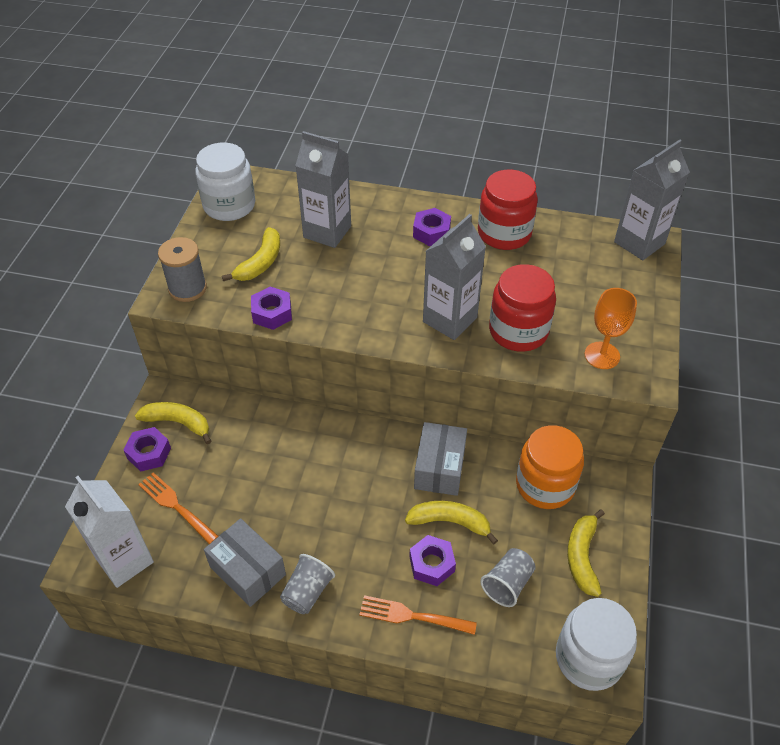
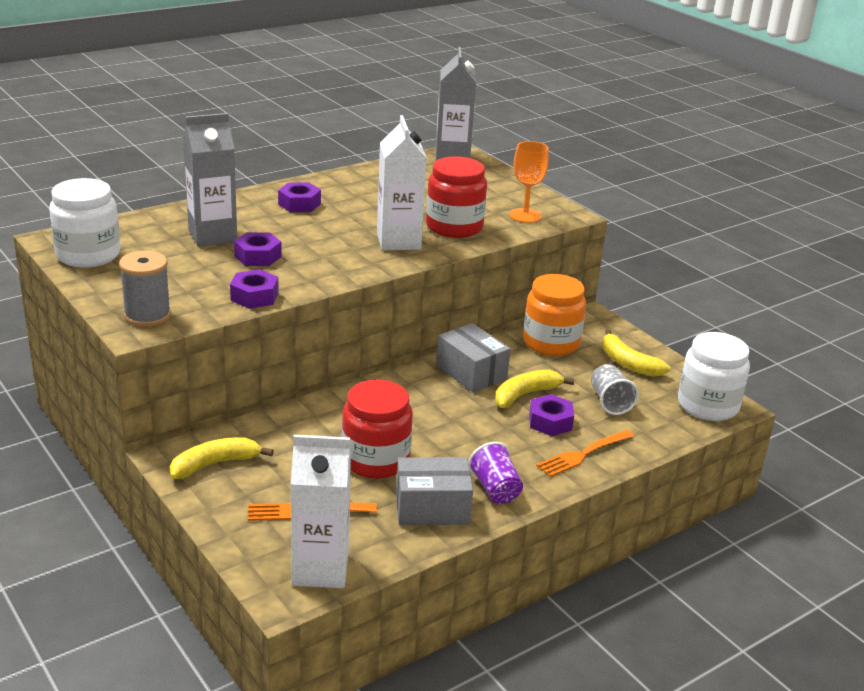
camera: 50 degrees left, 20 degrees down
(149, 453) = (221, 497): purple nut -> purple nut (258, 256)
(260, 263) = (187, 274): yellow banana -> none
(307, 592) = (495, 489): grey cup -> purple cup
(450, 320) = (398, 241): grey carton -> white carton
(504, 233) = (355, 185): red jar -> red jar (375, 460)

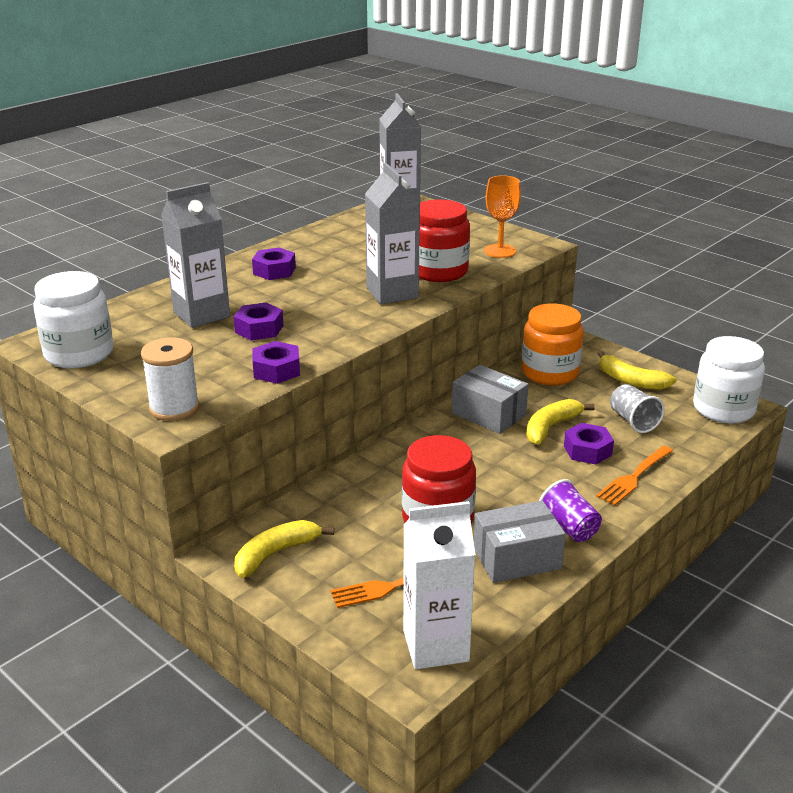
camera: 10 degrees left, 0 degrees up
(147, 316) = (174, 408): grey spool -> white spool
(398, 241) = (392, 293): white carton -> grey carton

